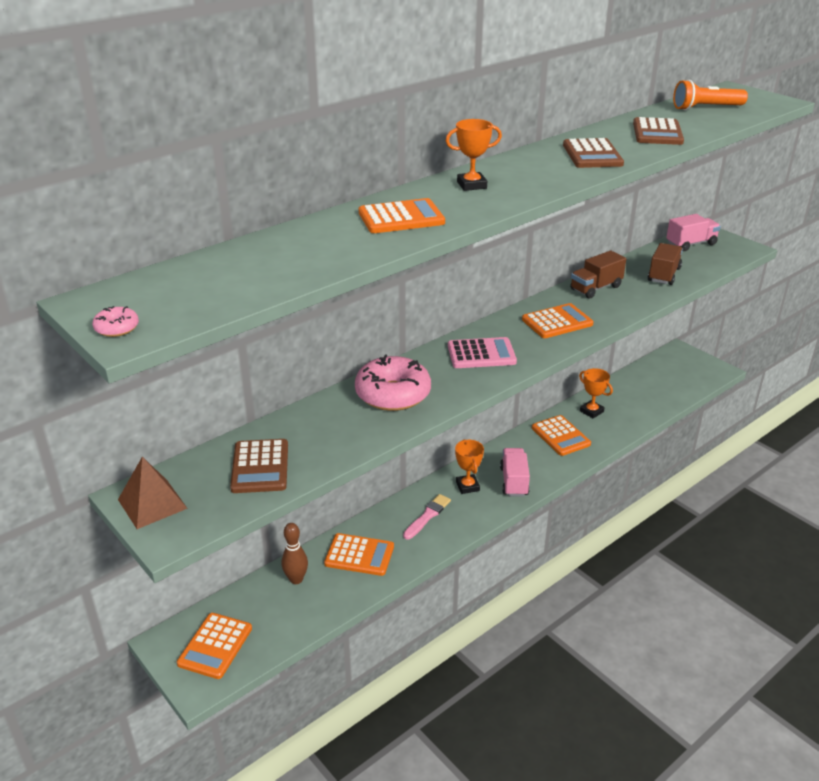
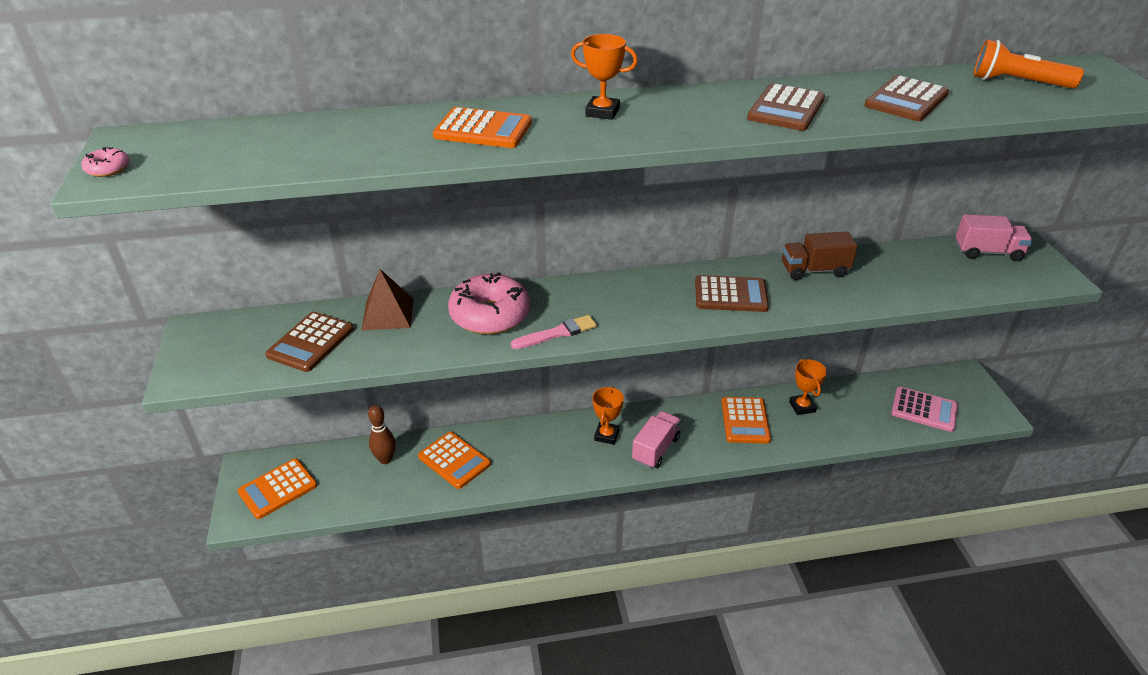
camera: 30 degrees right, 5 degrees up
(152, 504) = (201, 342): brown pyramid -> brown pyramid (387, 314)
(427, 516) = (544, 449): pink brush -> pink brush (557, 333)
(481, 354) = (615, 303): pink calculator -> pink calculator (924, 410)
(557, 322) = (730, 295): orange calculator -> brown calculator
(664, 275) = (913, 279): brown truck -> none

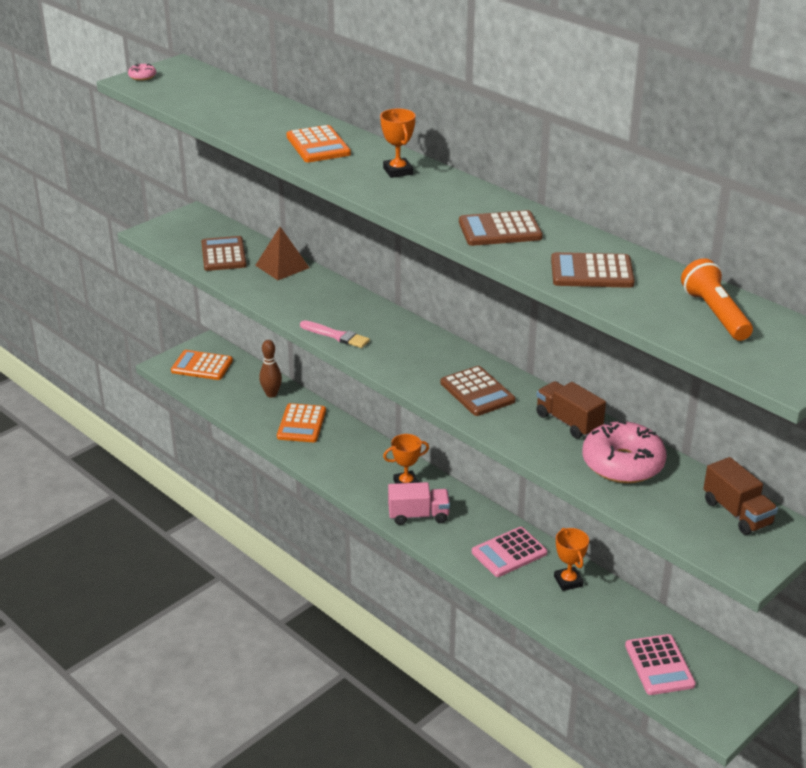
camera: 55 degrees right, 5 degrees down
(310, 342) = (223, 255): brown calculator -> brown calculator turned 90 degrees clockwise
(490, 315) = (326, 302): pink donut -> pink donut (622, 464)
(745, 421) = (509, 553): orange calculator -> pink calculator
(802, 407) = (568, 581): orange trophy -> orange trophy turned 60 degrees counterclockwise
(988, 252) = (737, 513): pink truck -> brown truck

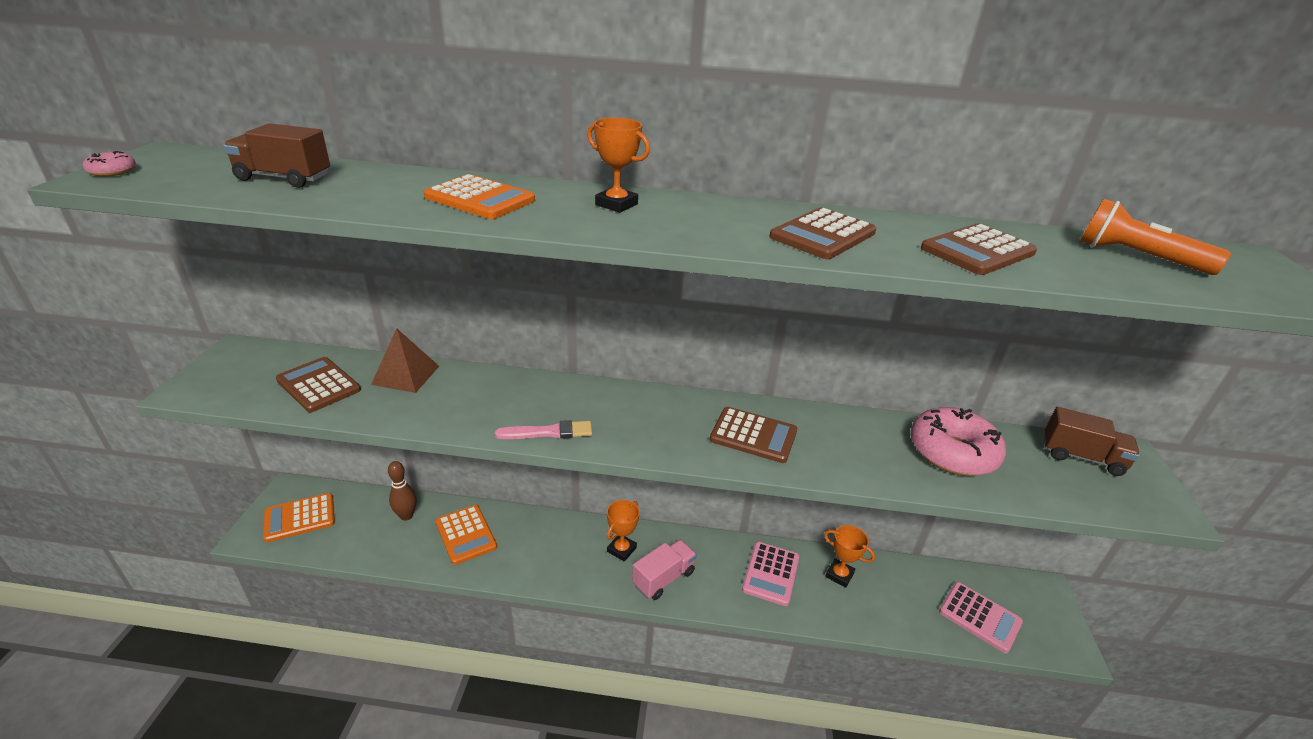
camera: 40 degrees left, 0 degrees up
(568, 422) = (860, 430): brown truck -> brown truck (284, 178)

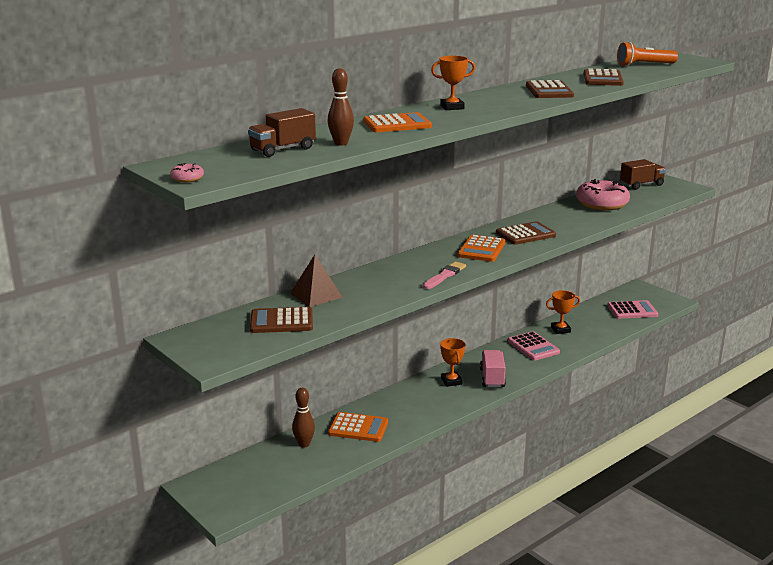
camera: 45 degrees left, 10 degrees down
(300, 518) = (236, 488): orange calculator -> orange calculator (481, 249)
(345, 195) = (341, 143): none -> brown bowling pin

